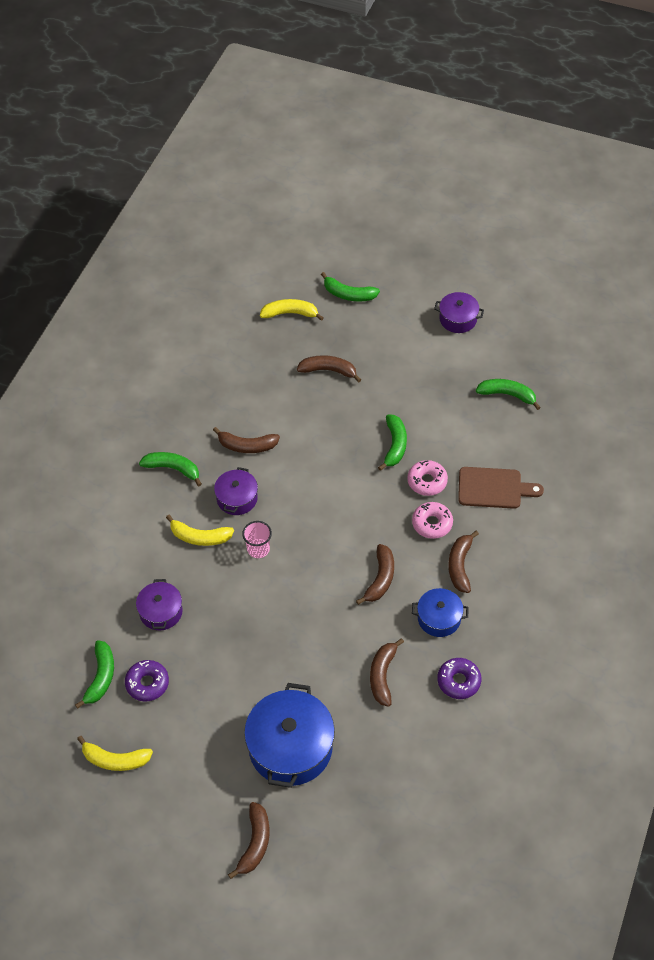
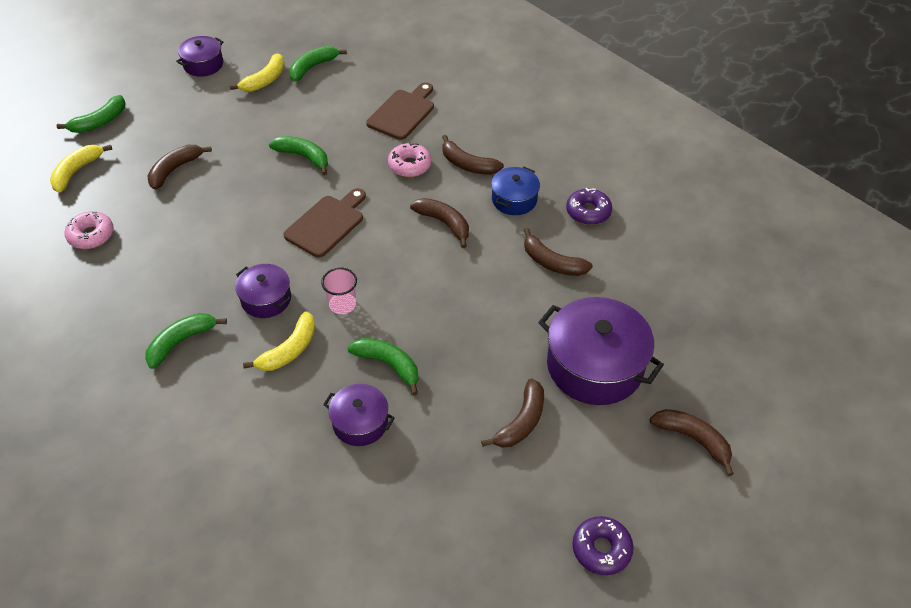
camera: 65 degrees left, 5 degrees down
(101, 677) = (409, 518): green banana -> green banana (388, 365)
(115, 760) = (528, 543): yellow banana -> yellow banana (265, 80)
(147, 683) = (446, 471): purple donut -> purple donut (601, 549)
(247, 446) = (207, 266): brown banana -> brown banana (521, 422)
(290, 747) = (594, 366): blue pot -> purple pot
(332, 498) = (327, 224): none -> brown cutting board
(427, 481) = (361, 151): pink donut -> pink donut (91, 235)

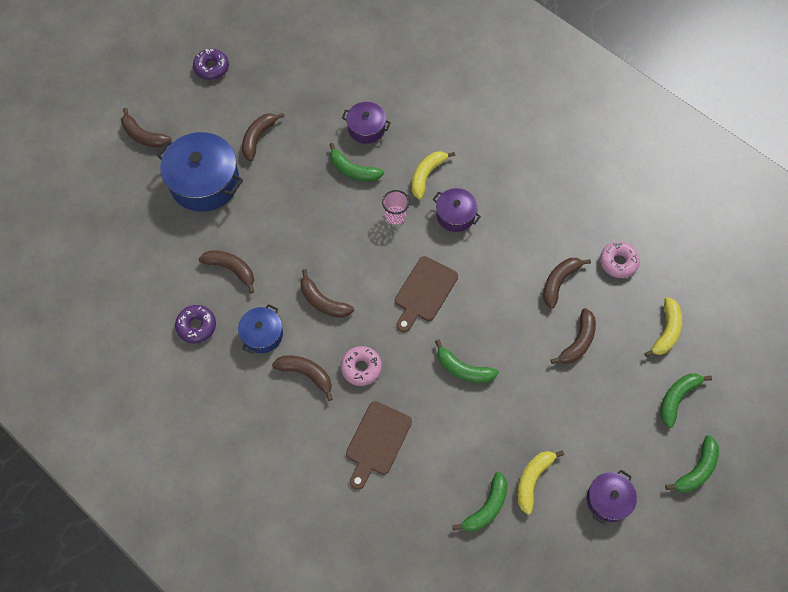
camera: 175 degrees right, 15 degrees up
(169, 222) = (559, 282): none -> brown banana
(181, 342) = (507, 175): green banana -> green banana (696, 470)
(594, 366) = (204, 182): purple pot -> blue pot

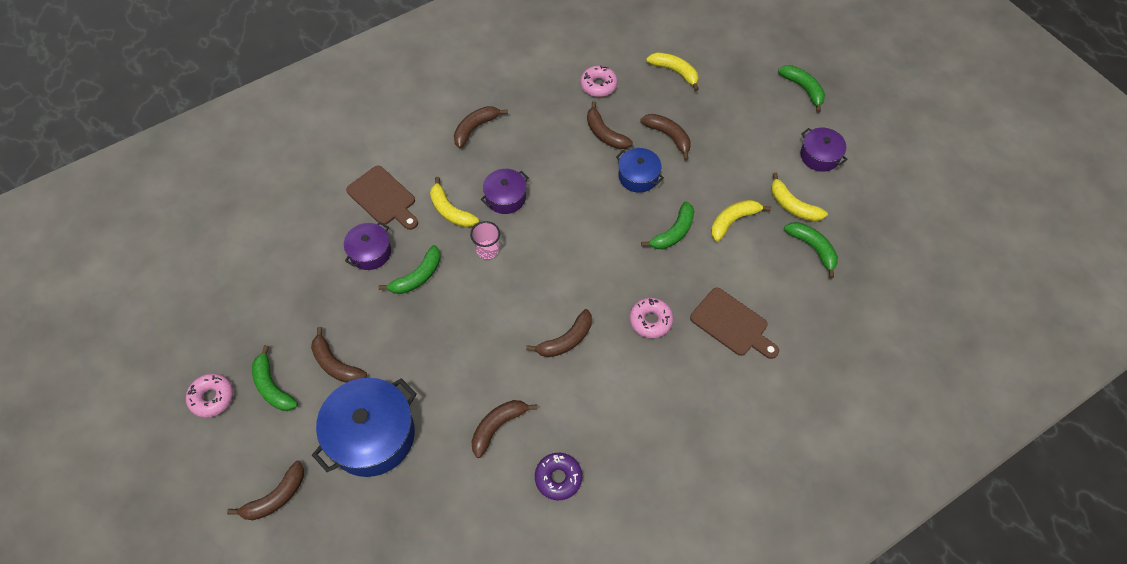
camera: 75 degrees left, 5 degrees down
(211, 68) = (212, 397): purple donut -> pink donut
(262, 334) = (587, 409): blue pot -> blue pot (638, 176)
(306, 374) = (645, 374): brown banana -> brown banana (475, 128)
(424, 292) = (582, 245): brown cutting board -> brown cutting board (383, 198)
(495, 423) = (733, 221): none -> yellow banana
(677, 398) = (738, 83): green banana -> green banana (272, 386)

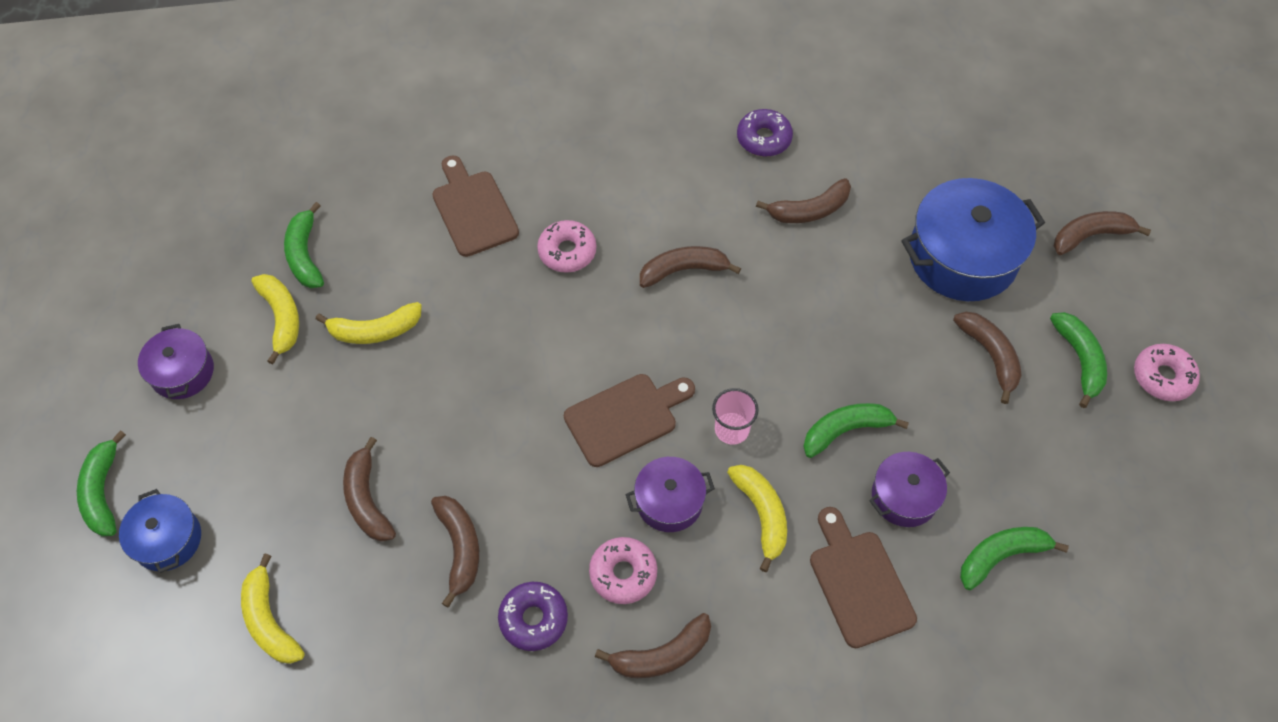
camera: 155 degrees left, 0 degrees up
(548, 119) = (533, 619): none -> purple donut
(554, 231) = (625, 417): none -> brown cutting board
(598, 85) = (412, 651): pink donut -> pink donut (623, 573)
(638, 176) = (456, 451): blue pot -> blue pot (167, 539)
(673, 232) = (464, 348): green banana -> green banana (1001, 556)

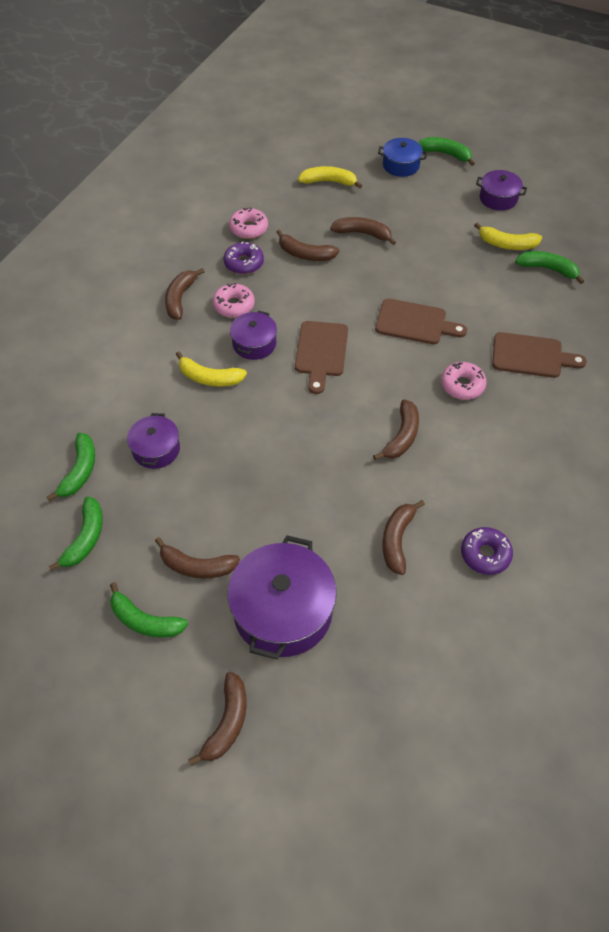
camera: 125 degrees right, 5 degrees down
(375, 331) = (468, 276): yellow banana -> none
(732, 429) = (271, 395): pink cup -> none
(845, 430) = (220, 449): green banana -> green banana (85, 538)
(859, 583) = (133, 396): brown cutting board -> brown cutting board (415, 323)
(962, 257) = (283, 611): blue pot -> purple pot
(1162, 377) = (85, 666): pink donut -> pink donut (248, 228)

